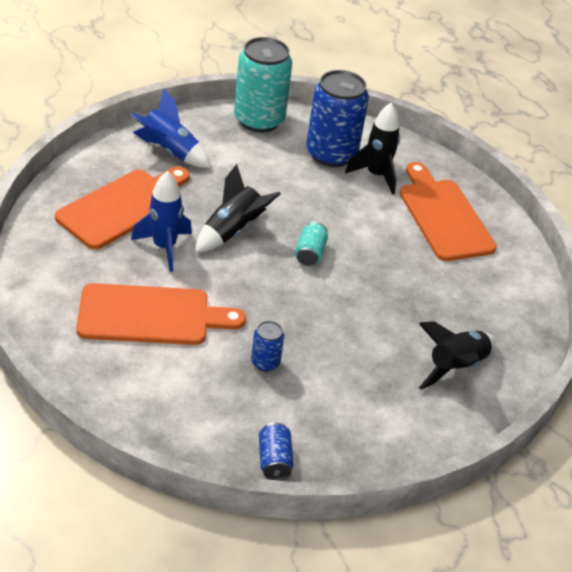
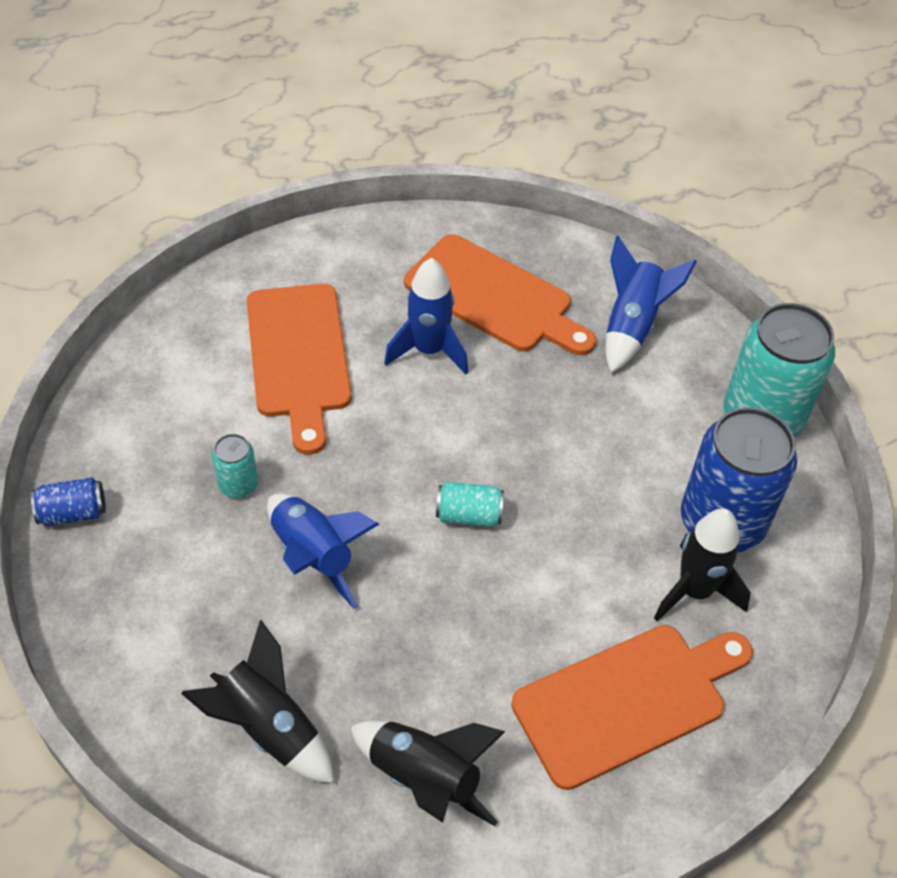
camera: 85 degrees right, 10 degrees up
(232, 231) = (485, 418): black rocket -> black rocket (424, 778)
(265, 362) = (238, 485): blue can -> turquoise can
(331, 330) = (313, 556): none -> blue rocket

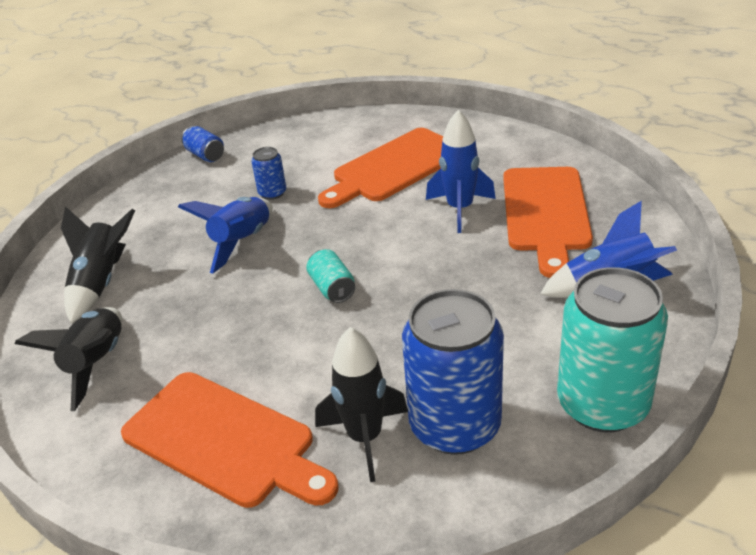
camera: 65 degrees right, 15 degrees down
(238, 485) = (272, 193): turquoise can -> blue can

